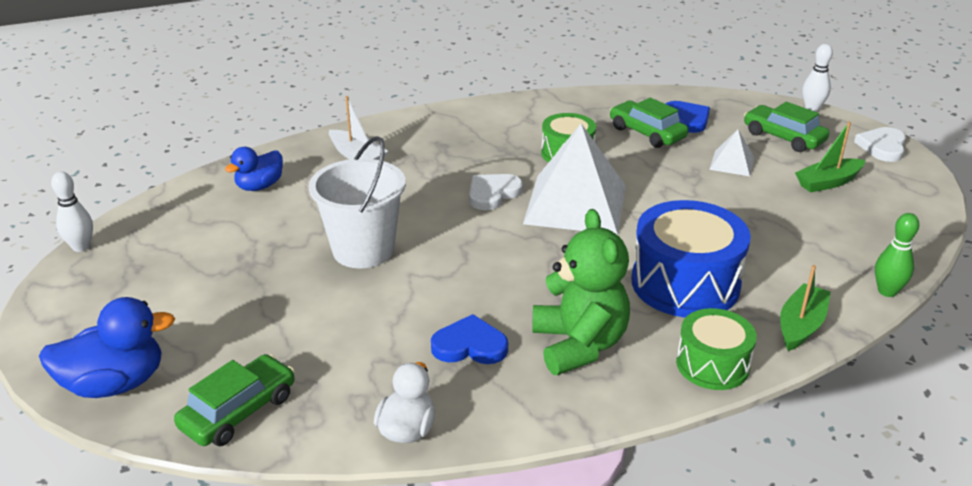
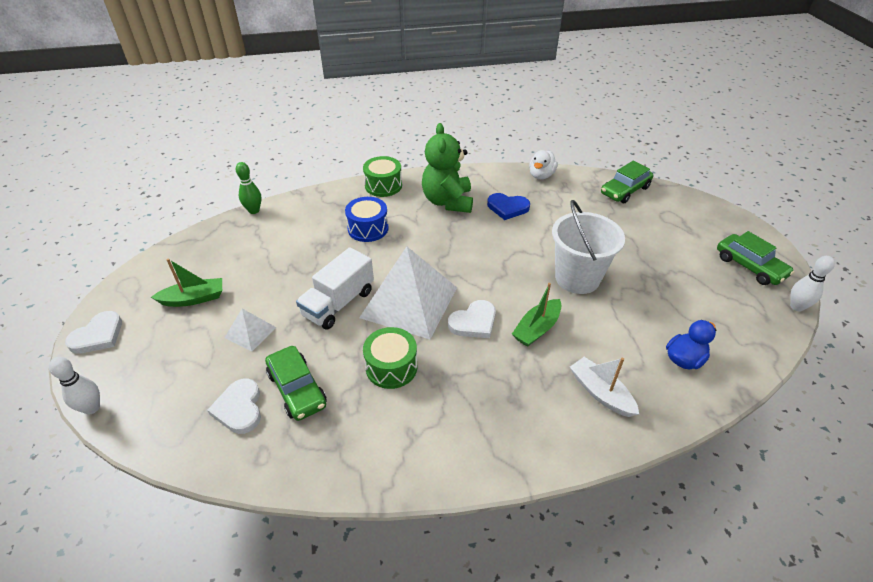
camera: 170 degrees left, 10 degrees up
(115, 384) = (697, 209): blue duck -> none
(658, 195) = (338, 303): none -> white truck
(685, 283) = (368, 228): blue drum -> blue drum, size x0.60
(687, 119) = (239, 408): blue heart -> white heart
(783, 137) = (171, 362): green car -> green car (749, 266)
(801, 325) = (321, 198): green boat -> green boat (537, 329)

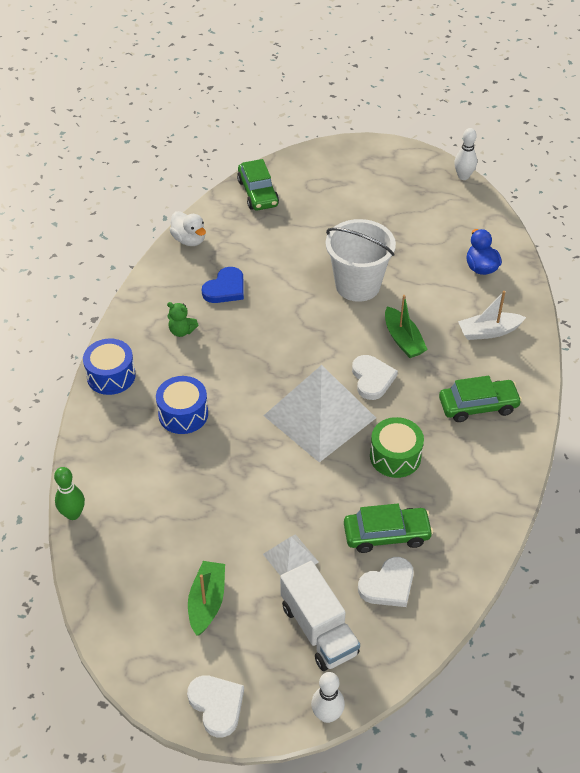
camera: 65 degrees left, 5 degrees up
(239, 408) = (388, 585): white heart -> white heart turned 45 degrees counterclockwise
(338, 303) = (289, 473): white truck -> white truck (319, 629)
(383, 185) = (111, 376): green drum -> blue drum
(448, 201) = (181, 331): green teddy bear -> green teddy bear, size x0.44
(749, 266) = (407, 174): green car -> green car (478, 406)

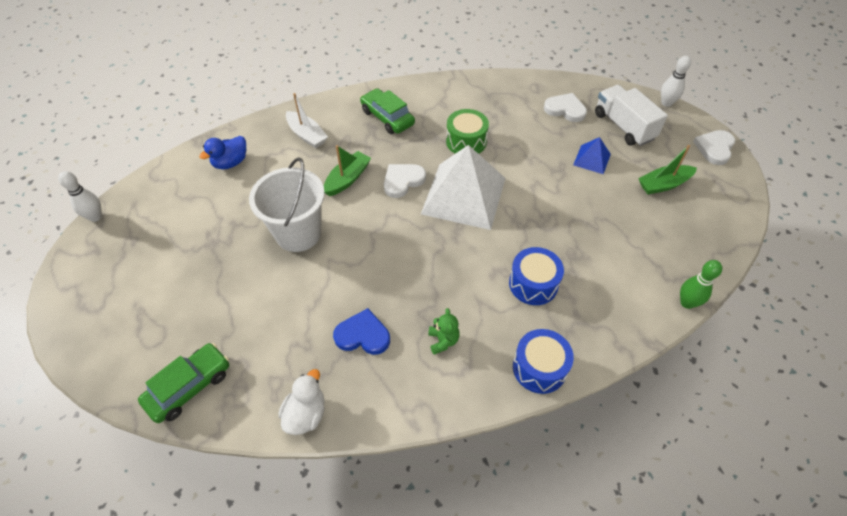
camera: 120 degrees left, 5 degrees up
(290, 558) = (592, 159): white pyramid -> blue pyramid
(319, 629) = (623, 126): white truck -> white truck turned 60 degrees counterclockwise
(386, 534) = (531, 123): green car -> none

